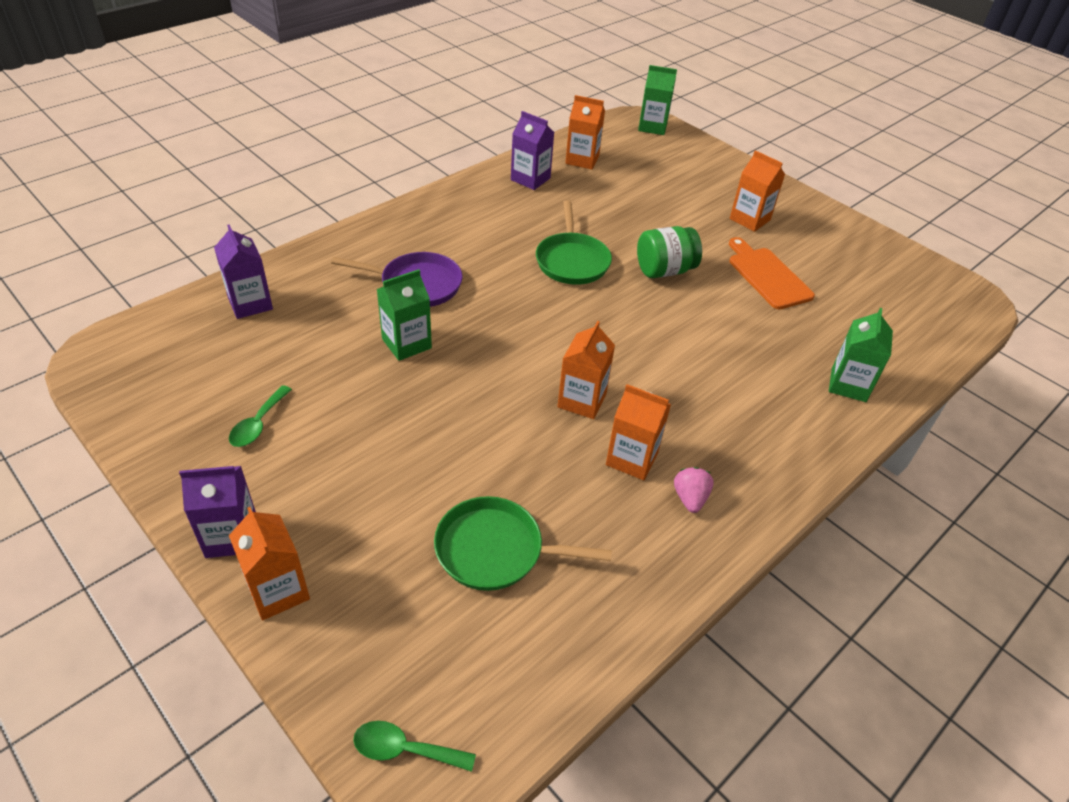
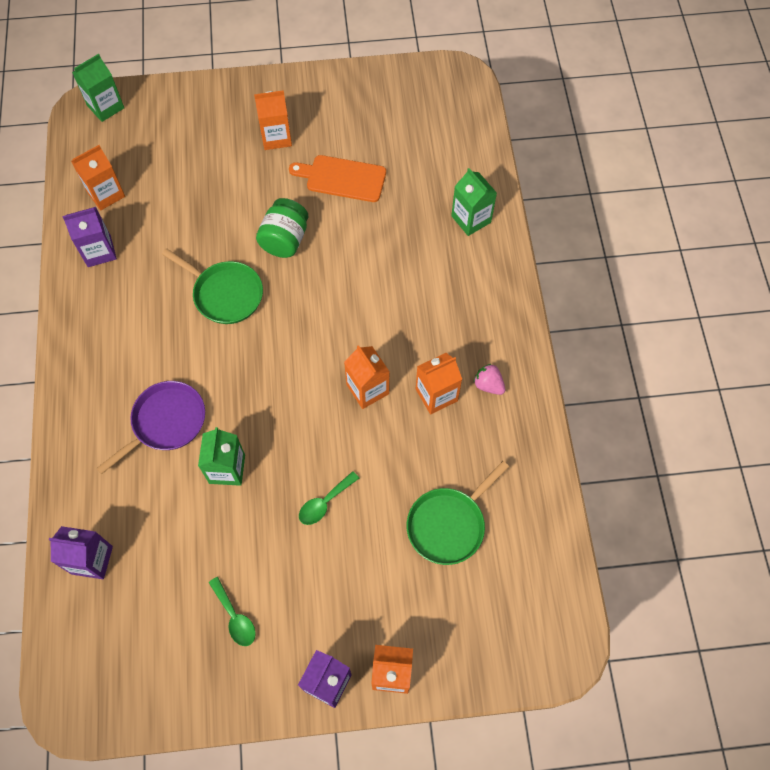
camera: 50 degrees left, 20 degrees up
(405, 749) = (542, 654): green spoon -> green spoon (324, 503)

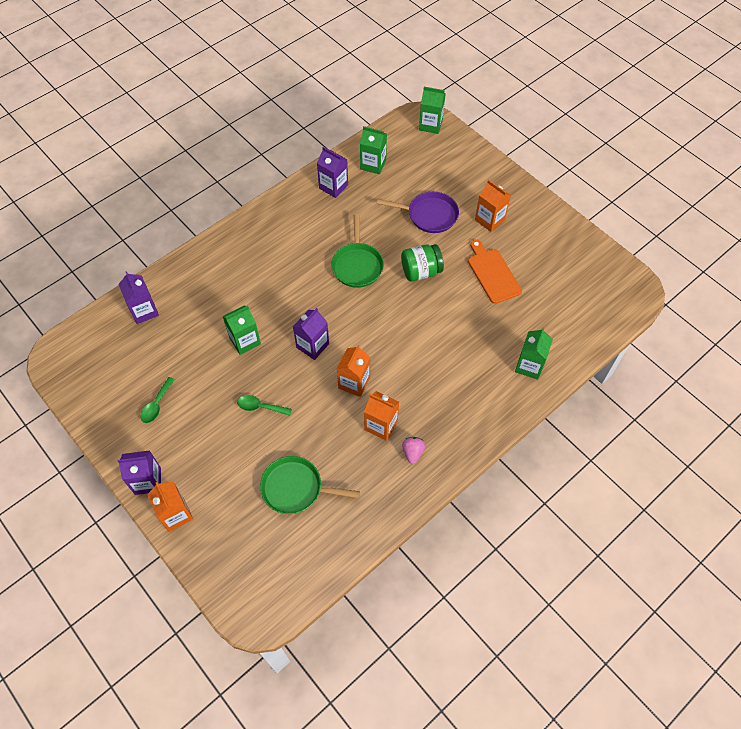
camera: 55 degrees right, 5 degrees down
(106, 194) = (373, 164): orange carton -> green carton
(166, 422) = (251, 291): purple pan -> purple pan (429, 215)
(290, 402) = (312, 345): none -> purple carton

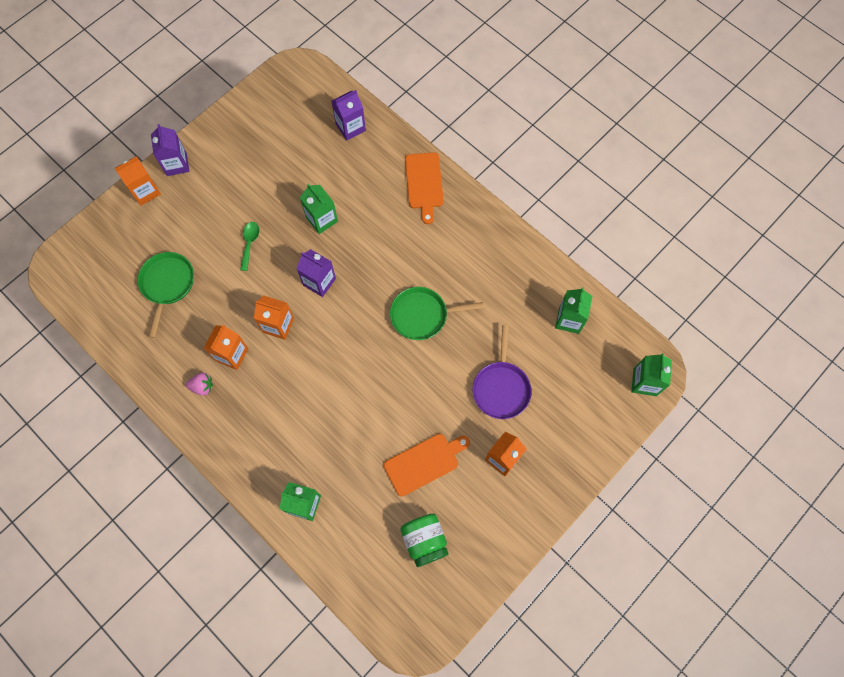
camera: 85 degrees right, 10 degrees up
(157, 405) = (250, 157): green spoon -> none
(223, 254) = (424, 183): none -> orange cutting board
(333, 186) = (529, 280): purple carton -> none
(421, 271) = (420, 382): green jar -> green jar (424, 541)

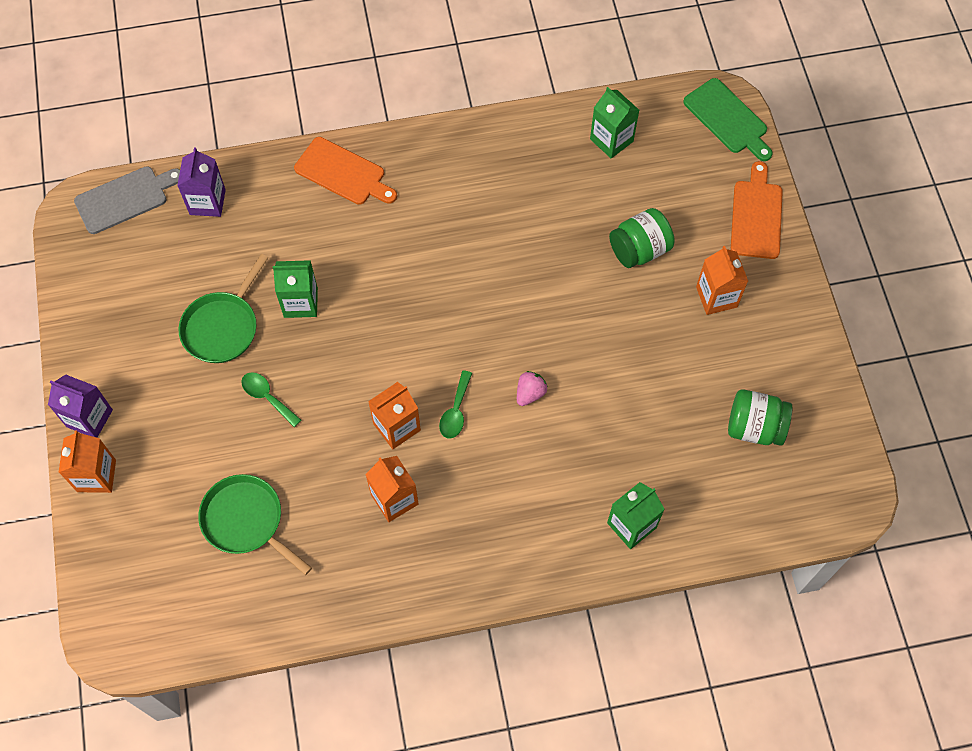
camera: 55 degrees left, 5 degrees down
(202, 386) = (410, 555): pink strawberry -> pink strawberry (530, 393)
(311, 351) = (456, 411): none -> green spoon
(319, 282) = (377, 352): purple carton -> none
(321, 86) = (125, 198): none -> grey cutting board
(422, 315) = (500, 273): green pan -> green pan (223, 327)
(424, 462) = (669, 375): orange cutting board -> orange cutting board (756, 216)
(501, 388) = (639, 250): purple pan -> green jar
(644, 382) = (728, 119): green carton -> green cutting board

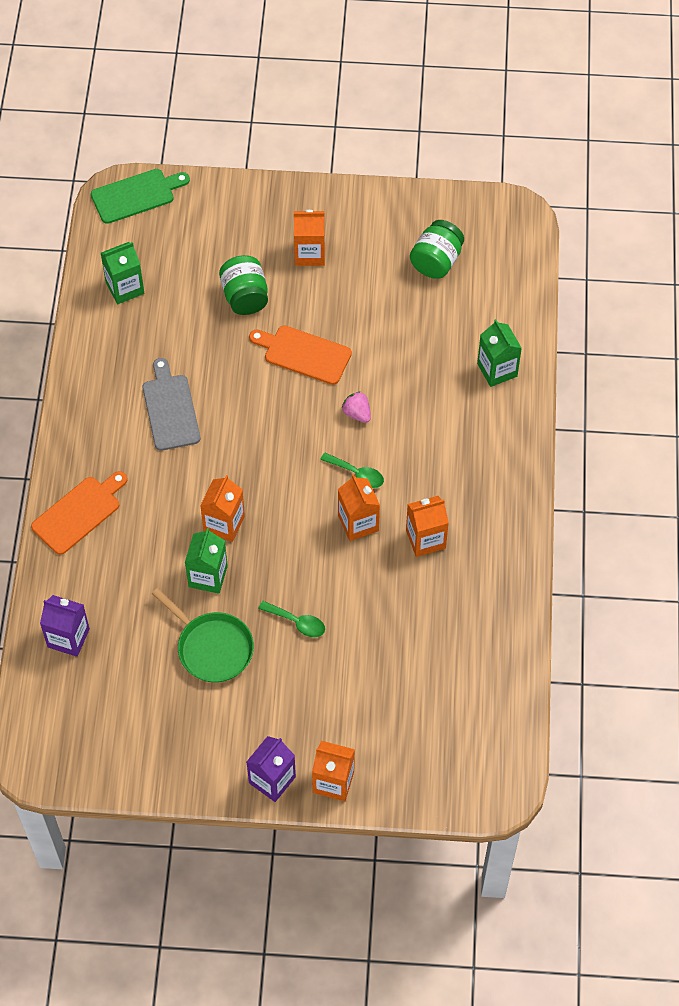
camera: 75 degrees left, 5 degrees down
(125, 198) = (36, 713): grey cutting board -> grey cutting board (170, 409)
(246, 521) = (413, 661): green pan -> none
(267, 397) = (297, 622): green spoon -> green spoon turned 120 degrees counterclockwise
(363, 301) = (224, 524): none -> orange carton
(756, 216) = (241, 203): orange cutting board -> orange cutting board (304, 354)

